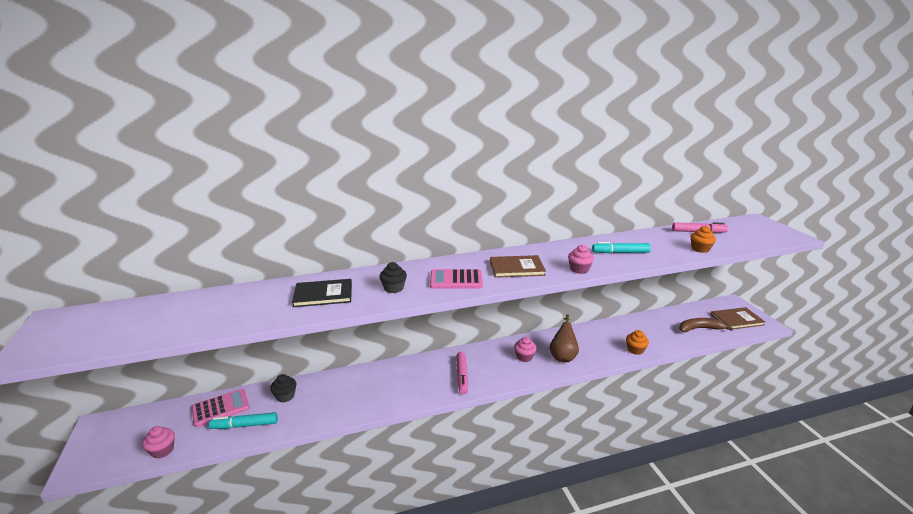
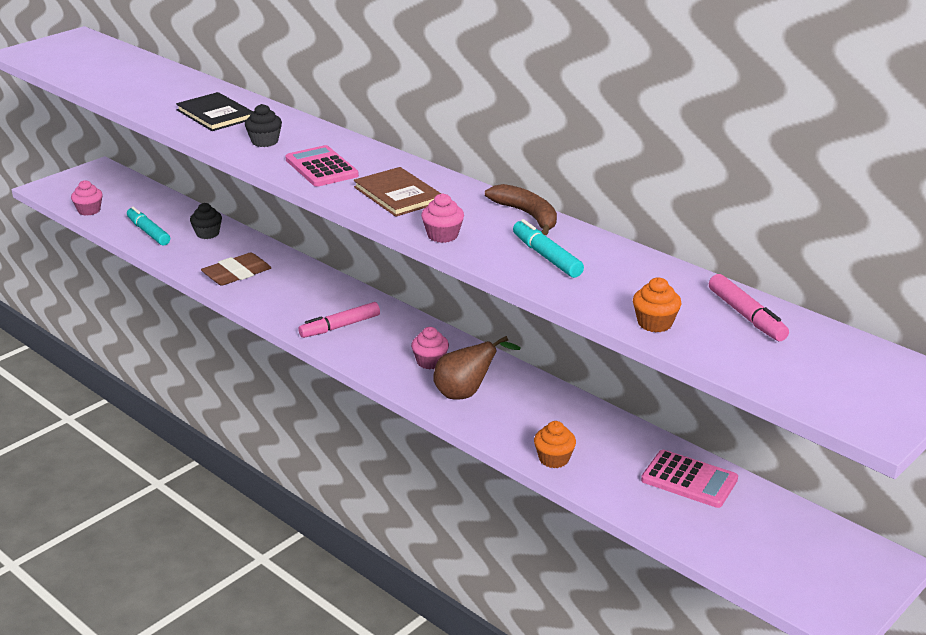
camera: 60 degrees right, 5 degrees up
(220, 408) = (163, 210): pink calculator -> pink calculator (689, 480)
(356, 399) = (237, 274): none -> brown eraser
(699, 329) = (710, 524): brown banana -> brown banana (527, 215)
(737, 320) = (807, 571): brown book -> none

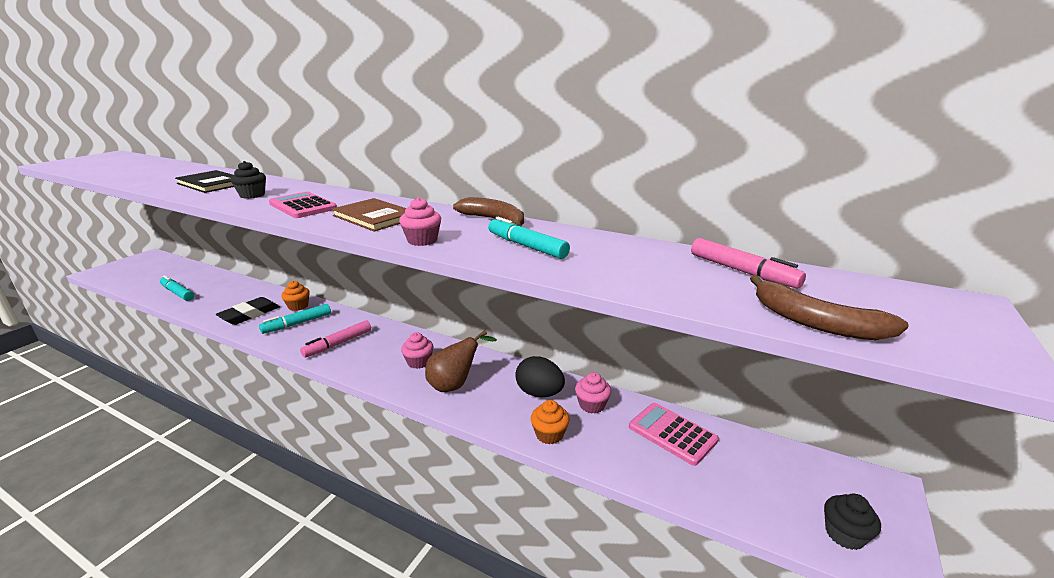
camera: 15 degrees left, 5 degrees down
(89, 210) = (129, 283): pink cupcake -> pink cupcake (592, 405)
(207, 234) = (228, 289): black cupcake -> black cupcake (844, 534)
(237, 274) = (249, 314): brown eraser -> black eraser
(293, 294) = (297, 324): none -> turquoise marker
(559, 417) = (539, 393): none -> black egg
(654, 323) = (666, 288): orange cupcake -> orange cupcake (298, 306)
(689, 480) = (672, 433): pink calculator -> pink calculator turned 150 degrees counterclockwise
(761, 374) = (815, 322): none -> brown banana

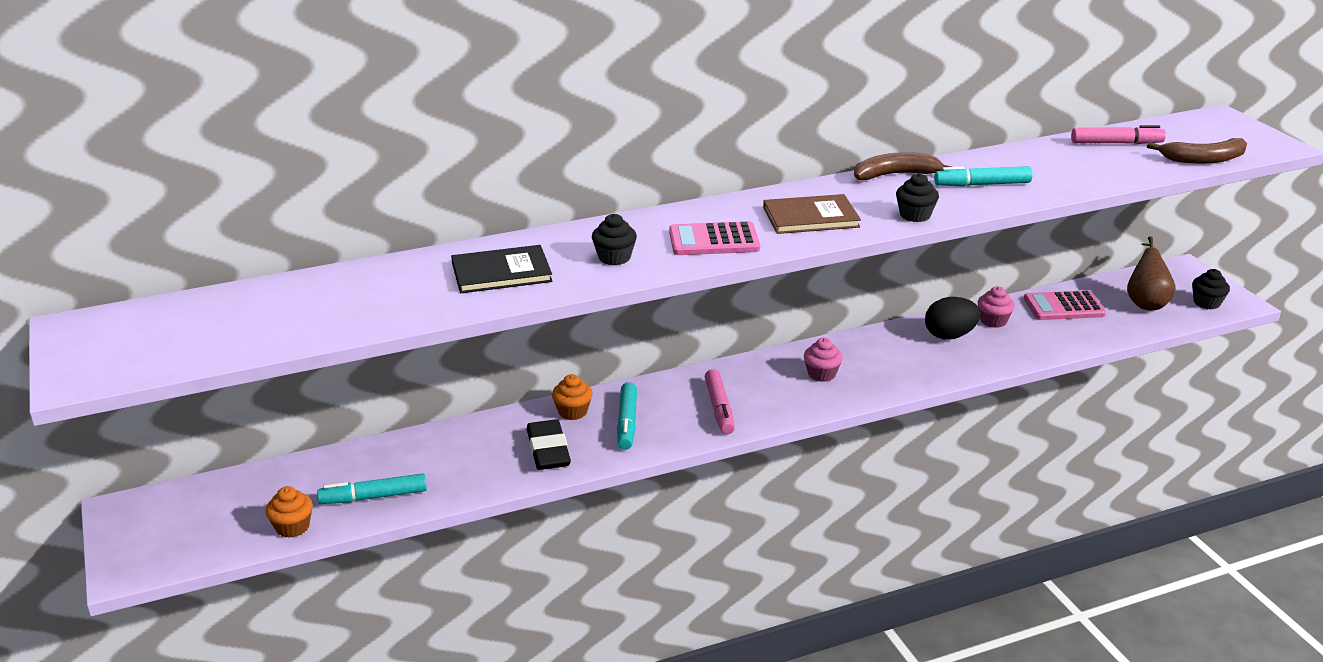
camera: 50 degrees left, 5 degrees up
(422, 240) = (915, 215): pink cupcake -> black cupcake
(455, 384) = (887, 369): brown pear -> brown pear (1145, 302)
(549, 434) = (1011, 354): orange cupcake -> orange cupcake (292, 527)

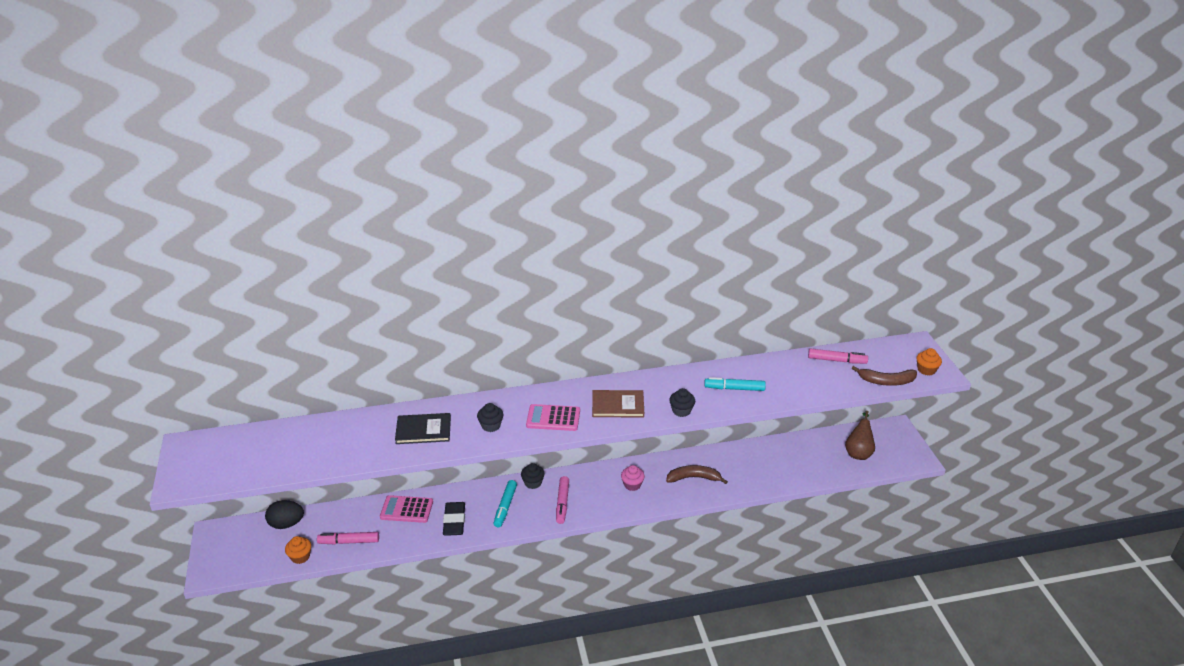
camera: 10 degrees right, 5 degrees up
(373, 497) = (349, 542): turquoise marker -> pink marker
(573, 412) = (476, 495): orange cupcake -> orange cupcake (926, 370)
(896, 175) = (684, 374): brown banana -> brown banana (693, 478)
(949, 336) = (722, 464): black egg -> black egg (286, 524)
(993, 321) = (754, 456): pink cupcake -> none
(1064, 307) = (803, 450): pink calculator -> pink calculator (406, 509)
(1206, 303) = (898, 457): black cupcake -> black cupcake (533, 483)

